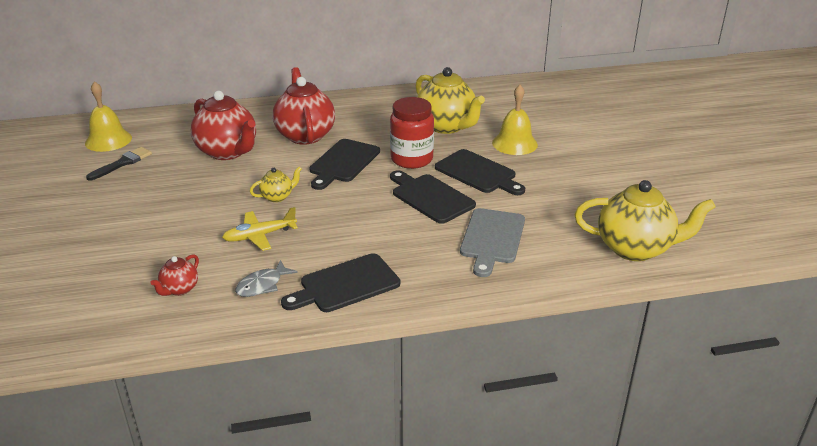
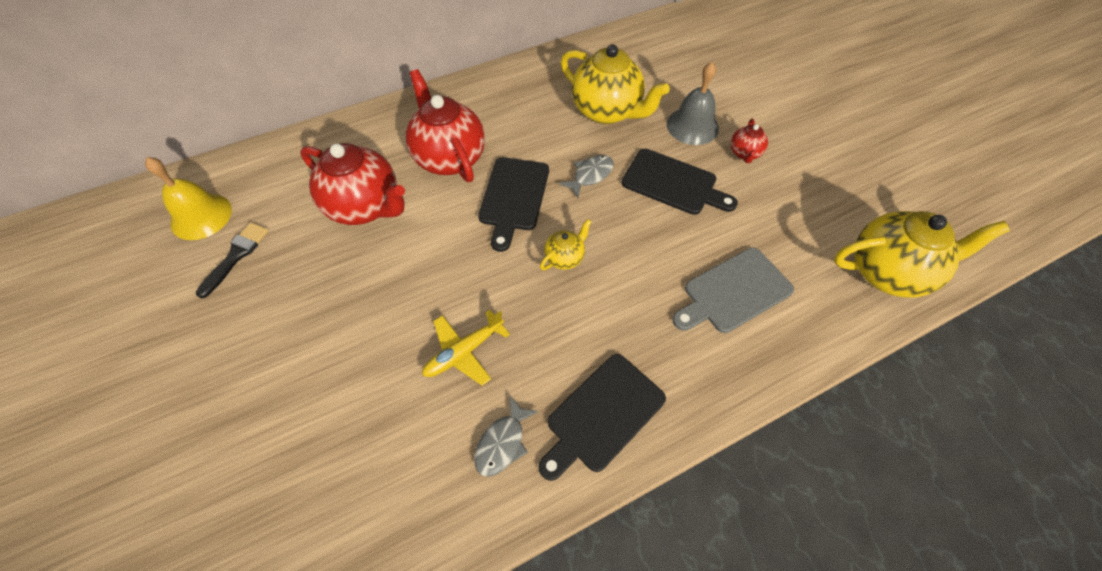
camera: 15 degrees left, 25 degrees up
(179, 289) = (401, 478): red teapot -> red teapot (744, 153)
(277, 197) = (458, 275): yellow teapot -> yellow teapot (565, 258)
(411, 159) = (590, 175): red jar -> grey fish
(430, 197) = (637, 236): black cutting board -> none
(492, 239) = (733, 292): grey cutting board -> grey cutting board turned 60 degrees clockwise
(514, 143) = (692, 126): yellow bell -> grey bell

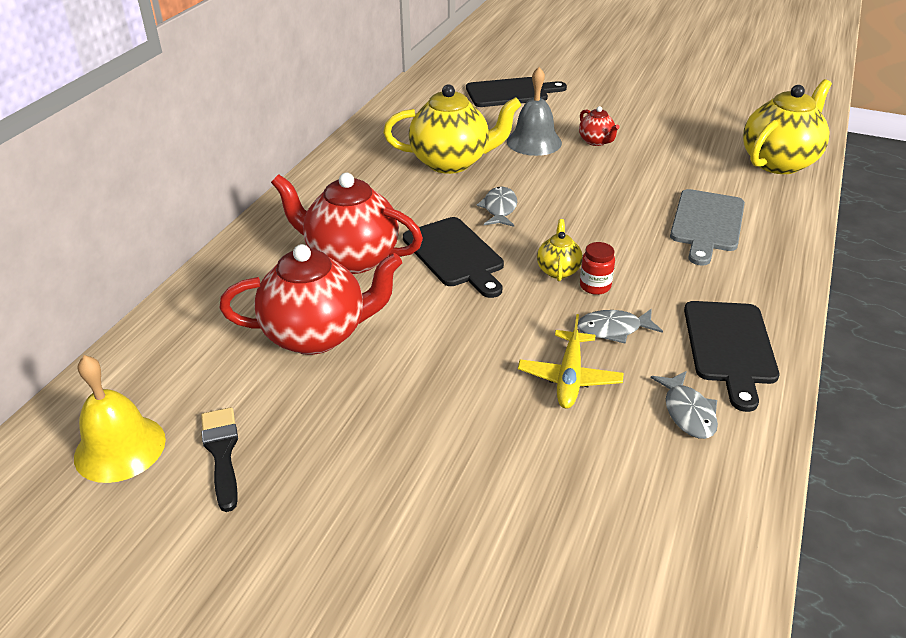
camera: 40 degrees left, 20 degrees down
(540, 336) = (613, 329): none -> grey fish
(573, 289) = (595, 286): none -> red jar
(673, 183) = (572, 183): black cutting board -> black cutting board (510, 93)

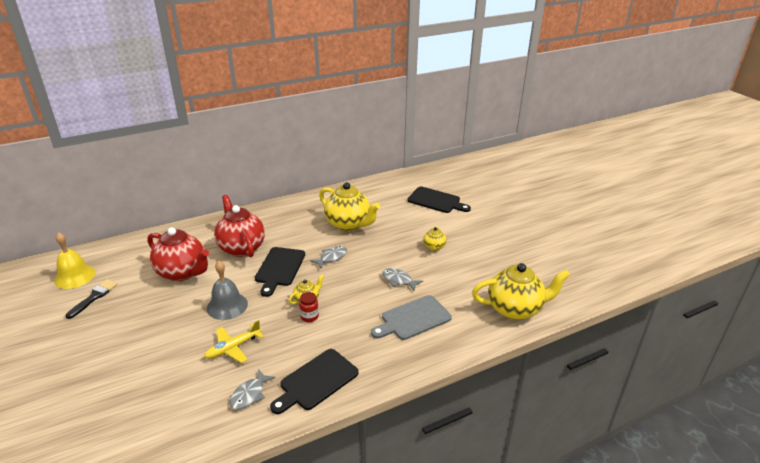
camera: 40 degrees right, 5 degrees down
(534, 142) = (403, 232): grey bell -> grey bell (227, 306)
(596, 141) = (434, 247): red teapot -> yellow teapot
(613, 329) = (283, 340): grey fish -> grey fish (399, 280)

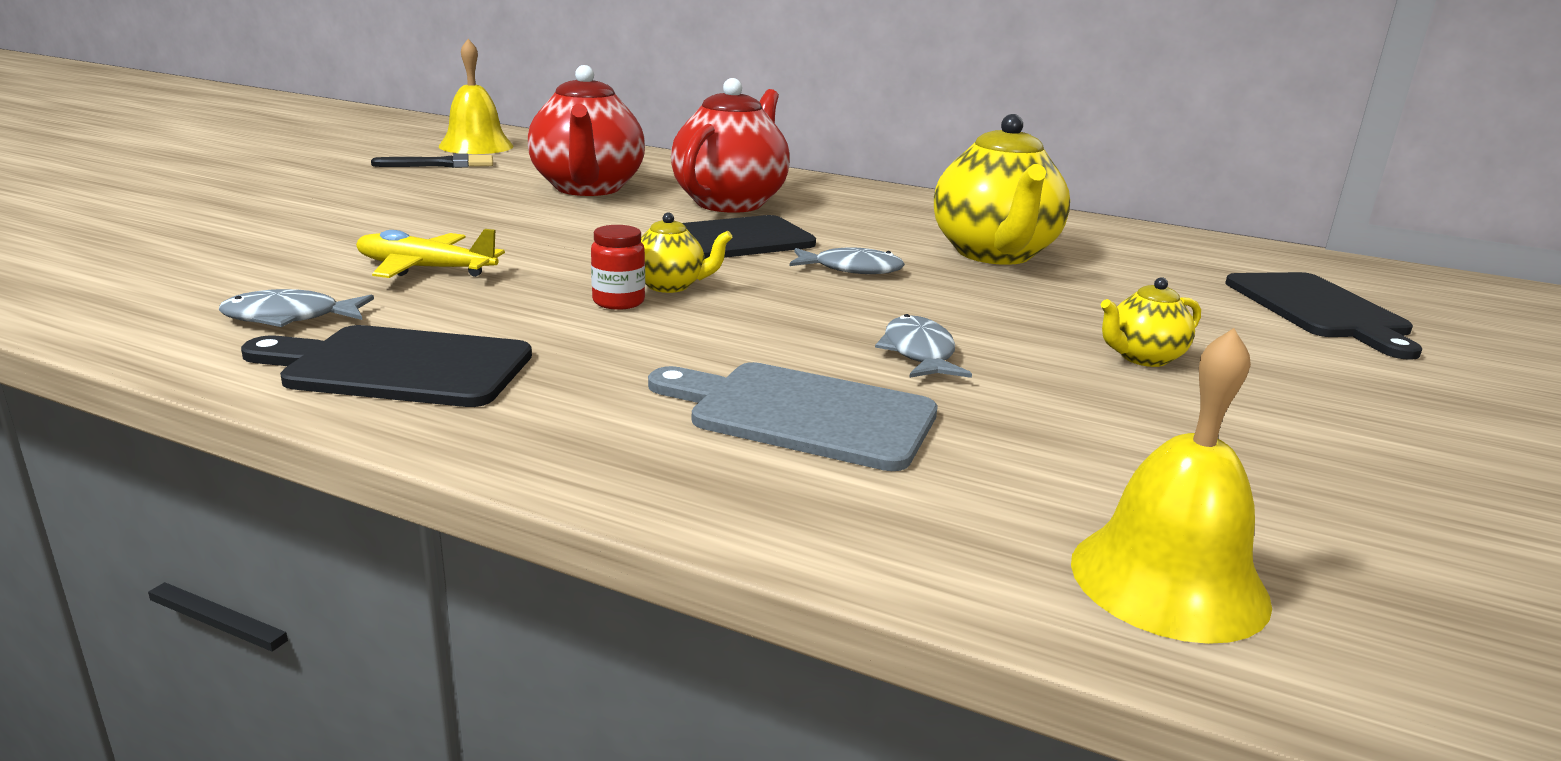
camera: 50 degrees right, 10 degrees down
(227, 306) = (545, 235): grey bell -> none
(515, 309) = (1168, 580): yellow teapot -> yellow bell

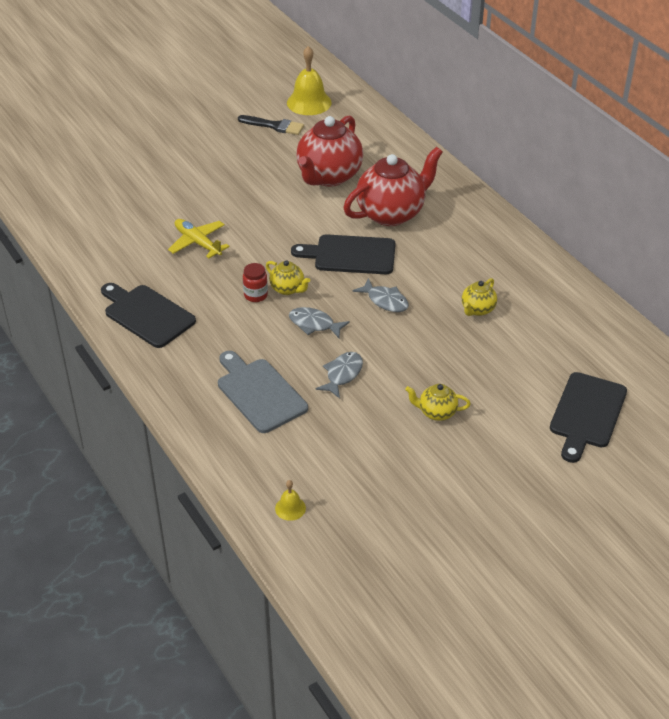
camera: 35 degrees right, 20 degrees up
(290, 318) = (128, 268): grey fish -> grey fish (314, 324)
(994, 254) = (477, 309): yellow teapot -> yellow teapot, size x0.47
(1168, 580) = (290, 508): yellow bell -> yellow bell, size x0.48

